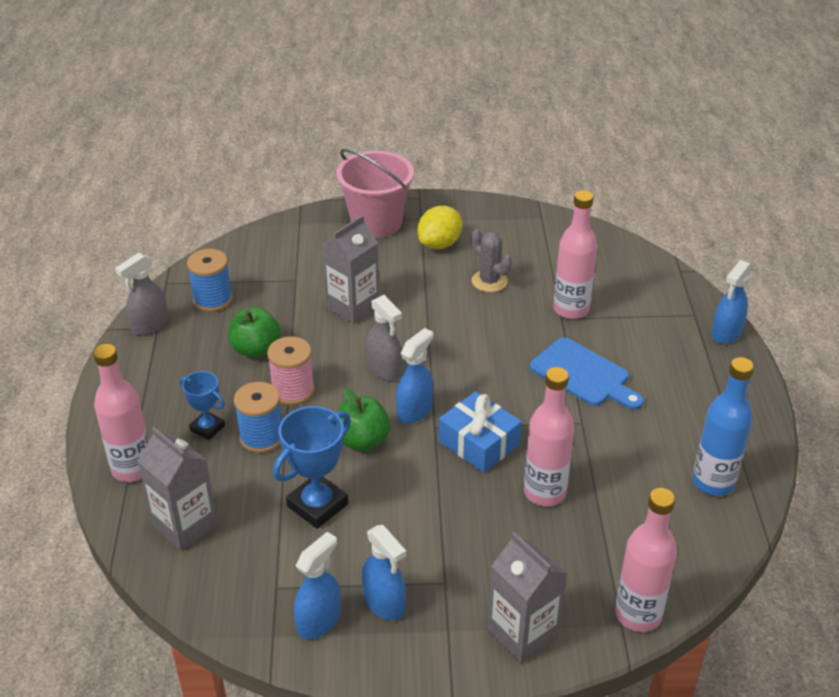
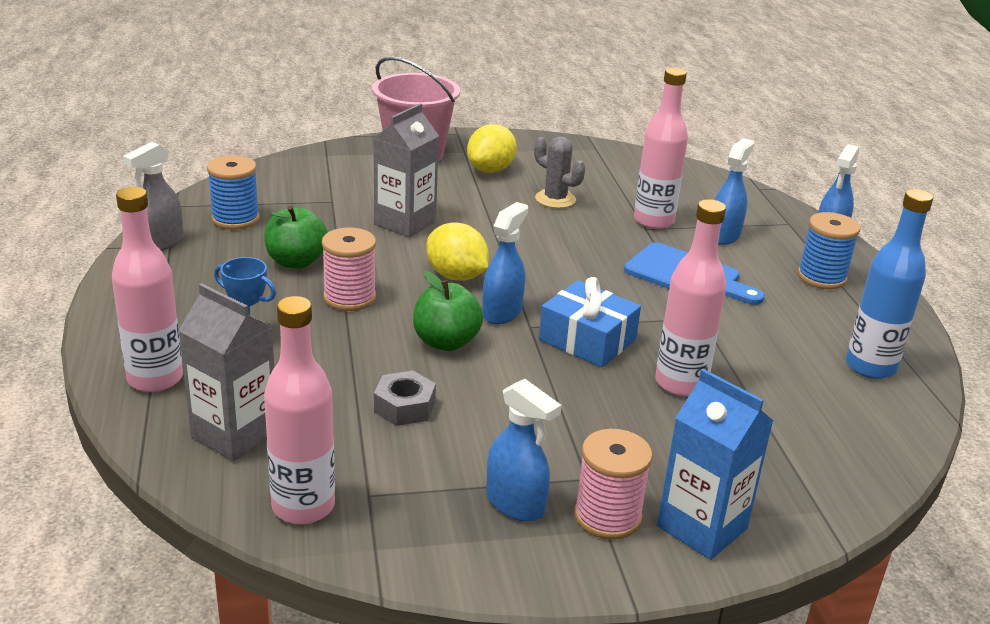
camera: 10 degrees left, 10 degrees down
(261, 437) = (319, 342): blue spool -> blue spool (821, 277)
(317, 505) = (404, 406): blue trophy -> grey nut
(319, 620) = (434, 528): blue spray bottle -> blue spray bottle (724, 235)
(384, 369) = (456, 276): grey spray bottle -> yellow lemon
(452, 619) = (607, 516): none -> pink spool
(522, 634) = (702, 527): grey carton -> blue carton
(638, 614) = (836, 499): pink bottle -> pink bottle (303, 506)

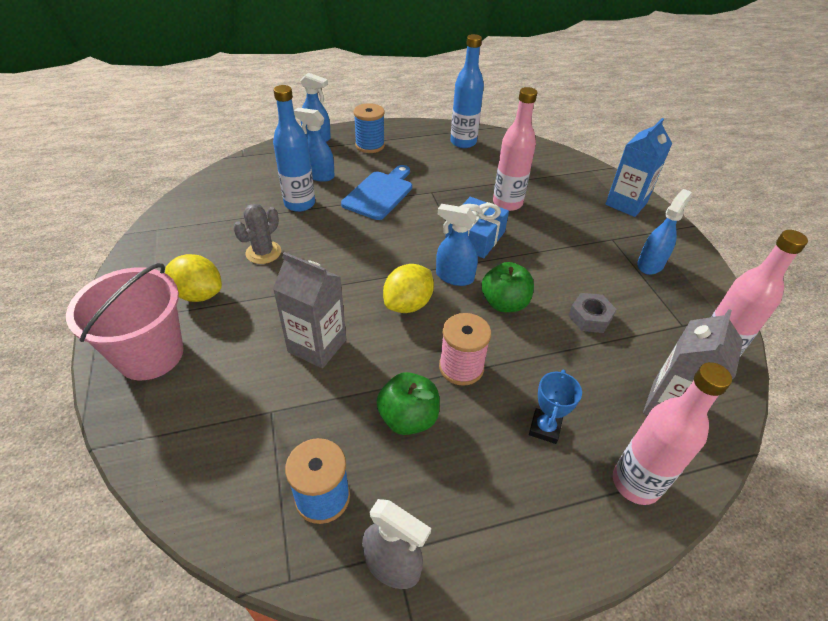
camera: 95 degrees left, 15 degrees up
(607, 516) = (638, 232): pink spool -> none
(653, 221) = (299, 204): pink bottle -> blue bottle

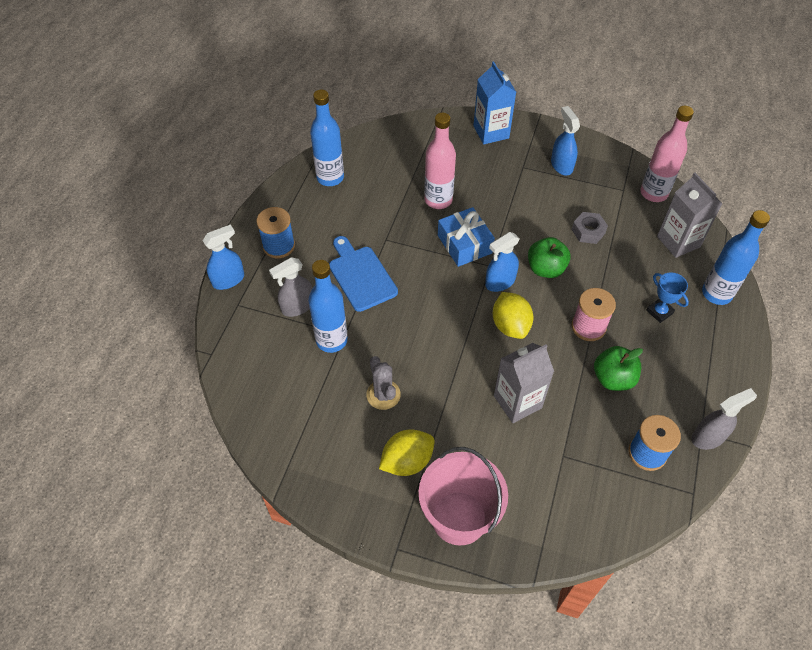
camera: 55 degrees left, 10 degrees up
(319, 175) = (297, 307): blue spray bottle -> grey spray bottle
(635, 483) = (716, 293): pink bottle -> blue bottle

